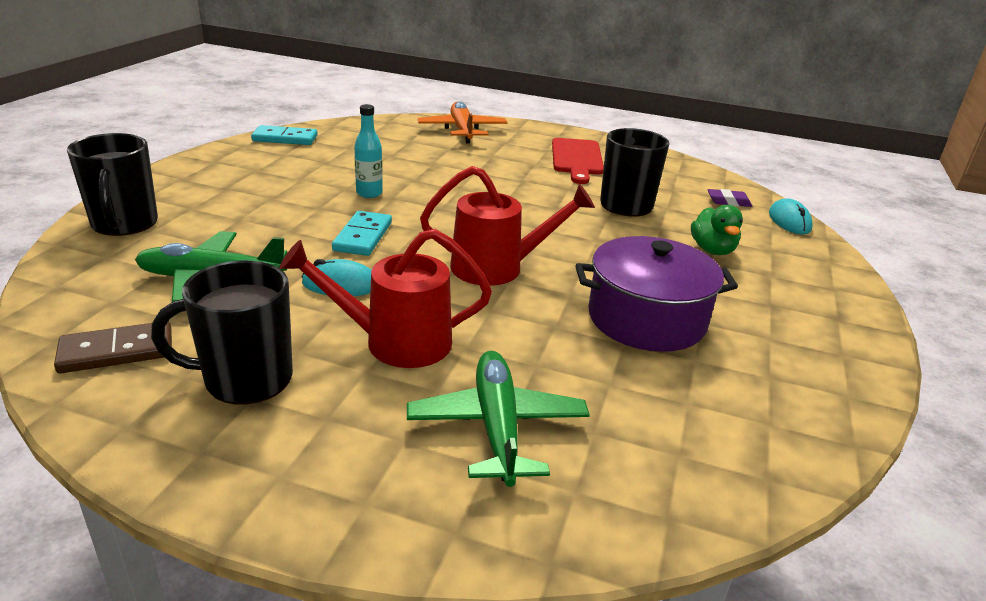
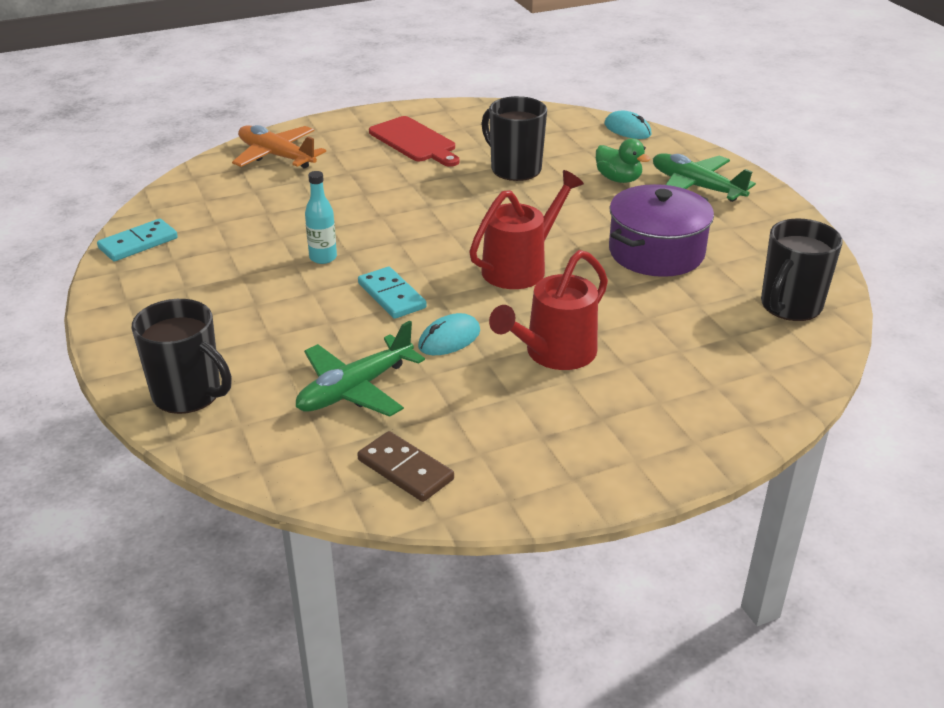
camera: 40 degrees left, 5 degrees up
(117, 351) = (405, 470): brown domino -> brown domino turned 75 degrees counterclockwise
(245, 379) = (516, 430): black mug -> black mug (790, 306)
(497, 426) = (686, 364): green plane -> green plane (696, 187)
(728, 202) = (571, 131): purple eraser -> none

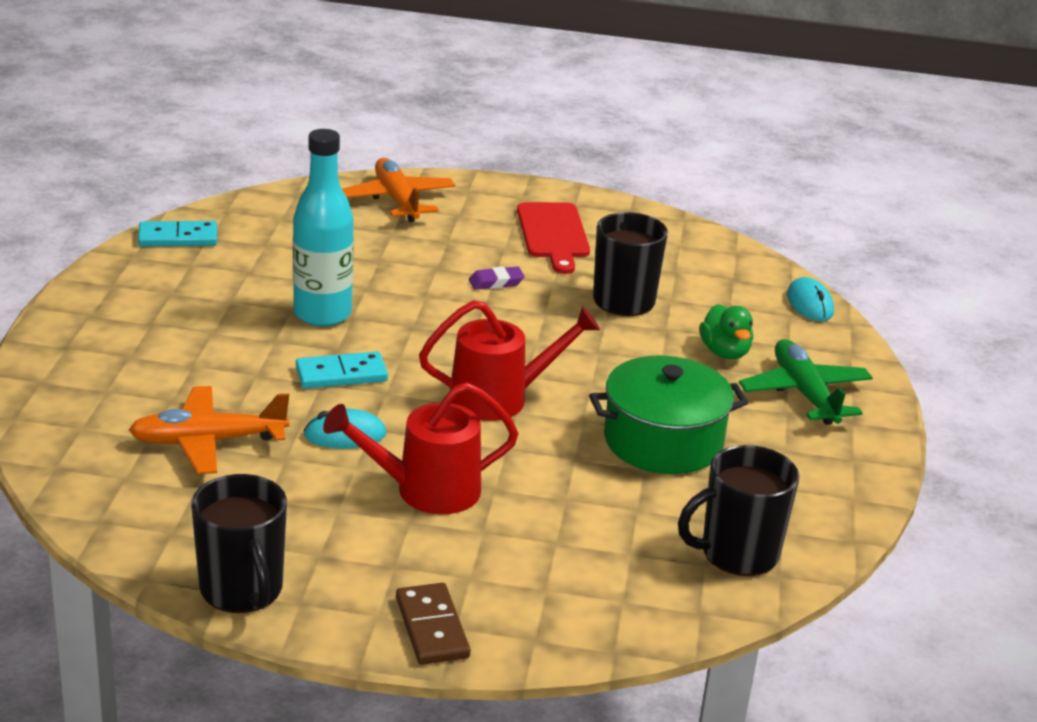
camera: 30 degrees right, 5 degrees down
(188, 394) = (69, 385): black mug -> black mug (242, 590)
(323, 258) = (322, 314): turquoise bottle -> turquoise bottle, size x1.85
(355, 389) = (207, 441): green plane -> orange plane
(391, 296) = (341, 374): turquoise domino -> turquoise domino turned 75 degrees clockwise
(405, 470) = (166, 526): brown domino -> brown domino (431, 628)
(417, 188) = (496, 282): none -> purple eraser
(656, 252) = (663, 441): purple pot -> green pot

